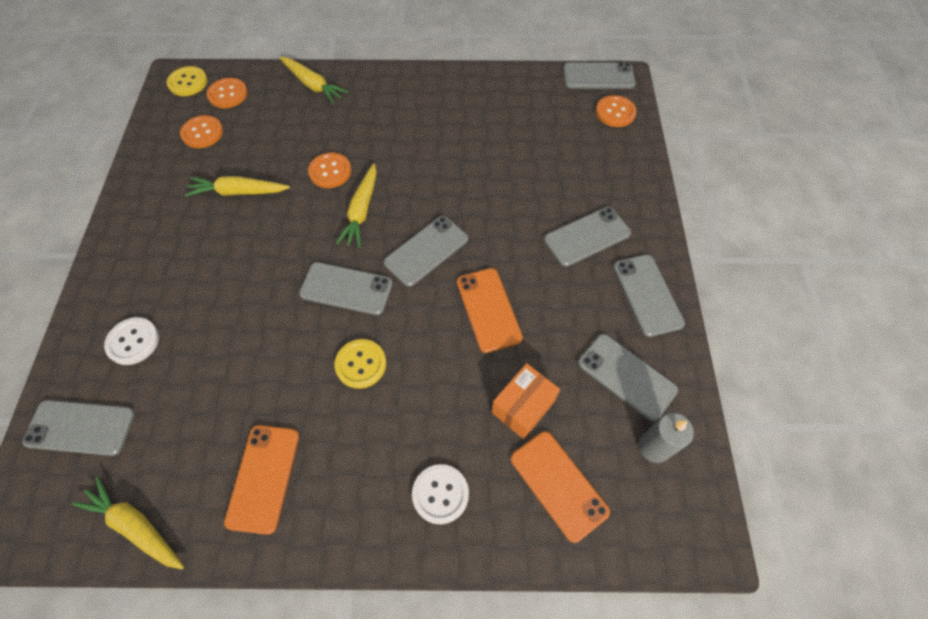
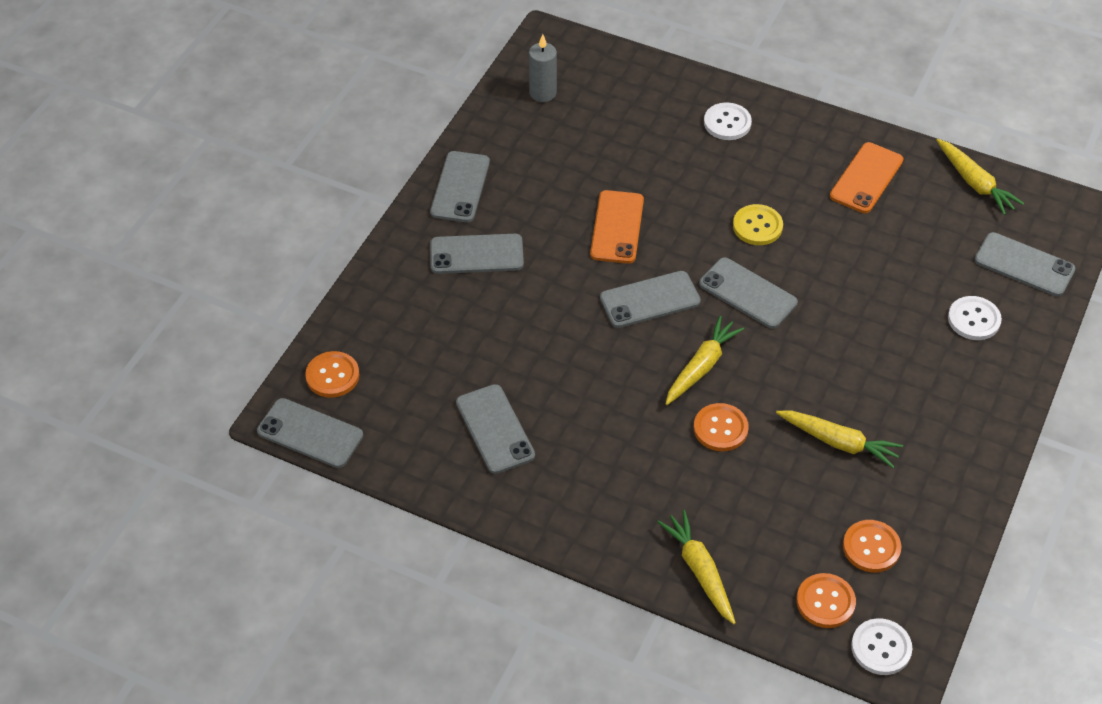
camera: 155 degrees left, 10 degrees down
(188, 82) = (881, 648): yellow button -> white button
(523, 407) = (630, 150): orange box -> none
(558, 485) = (633, 98): orange phone -> none
(626, 376) = (528, 139): grey phone -> grey phone (495, 429)

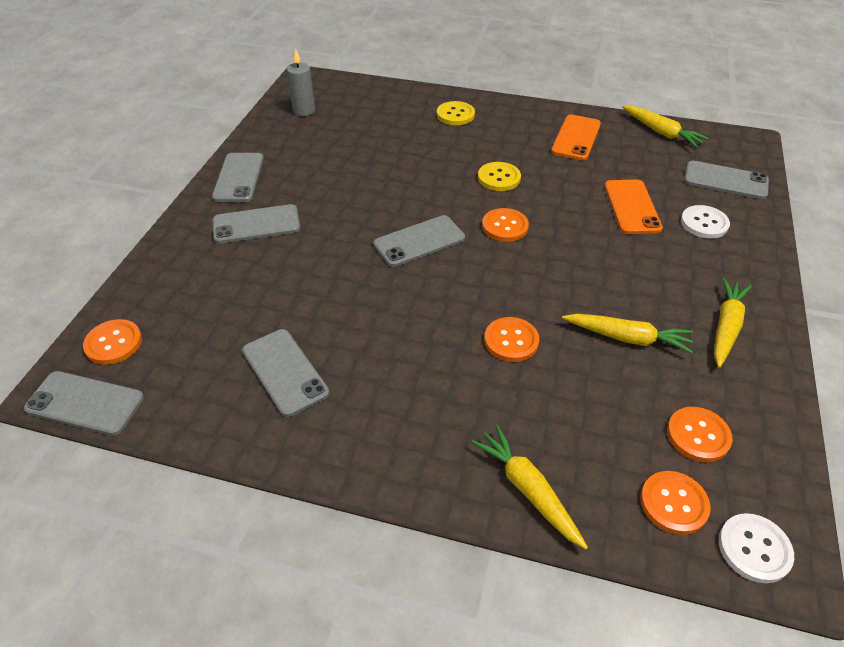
camera: 10 degrees left, 5 degrees down
(617, 227) = (379, 191): orange phone -> orange phone (632, 207)
(701, 367) = (479, 289): yellow carrot -> yellow carrot (726, 327)
(727, 123) = (455, 115): white button -> yellow button
(748, 293) = (505, 226): grey phone -> orange button

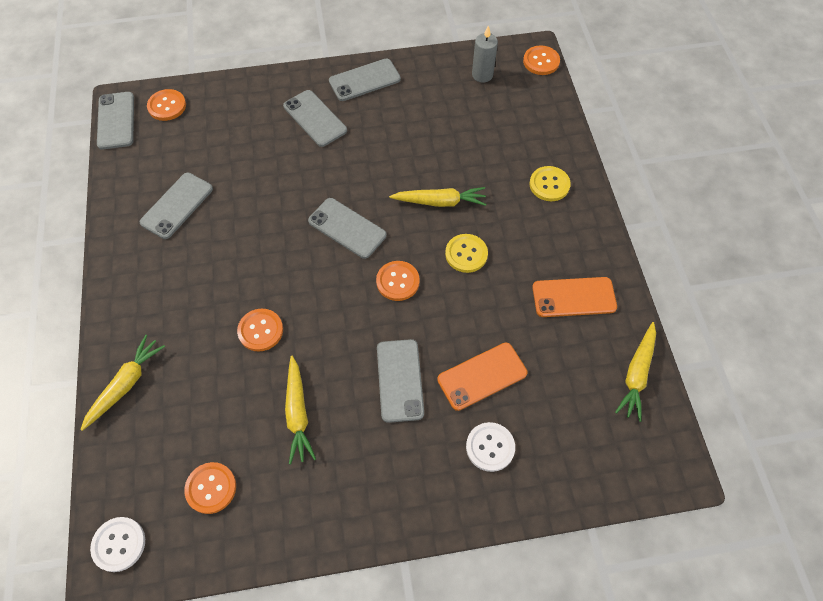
camera: 65 degrees right, 15 degrees up
(673, 503) = (142, 482): orange button -> orange button (541, 61)
(725, 180) = (579, 456): grey phone -> grey phone (400, 380)
(726, 327) = (344, 491): yellow carrot -> yellow carrot (440, 202)

